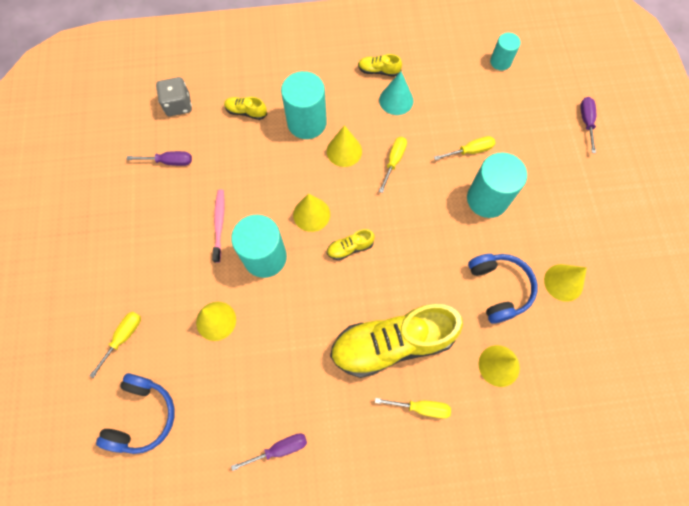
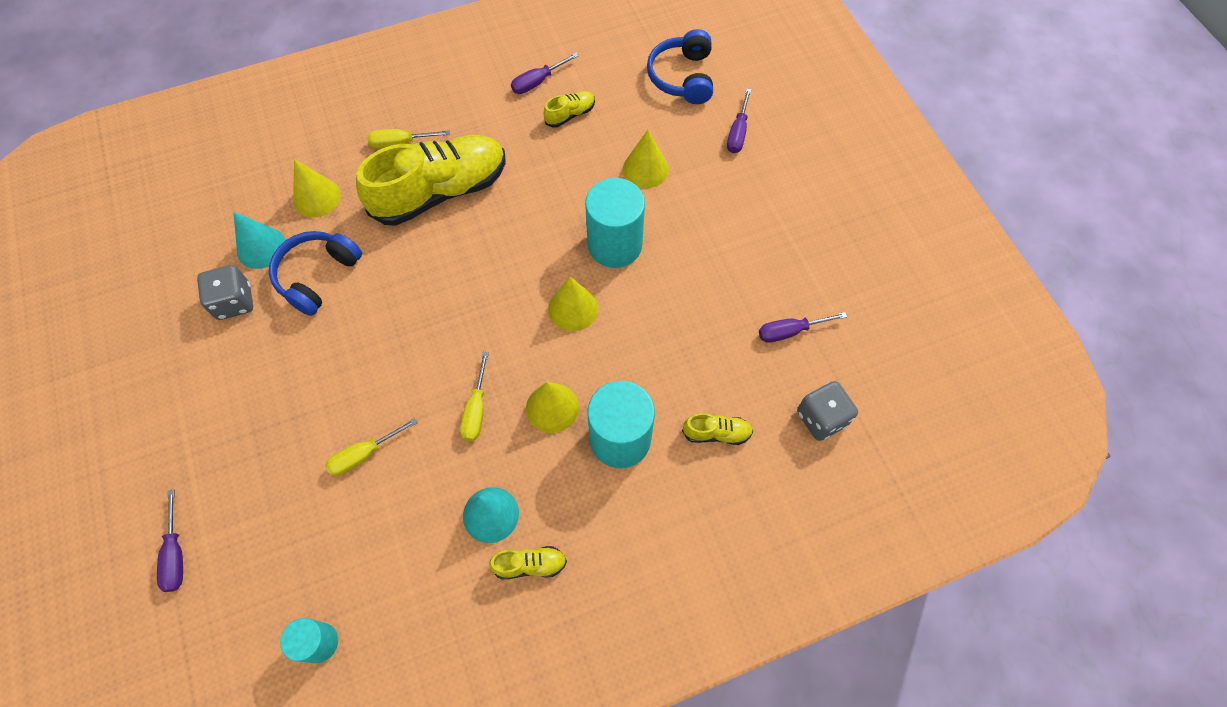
camera: 165 degrees right, 5 degrees down
(123, 338) = (738, 132): yellow screwdriver -> purple screwdriver
(219, 224) = (686, 269): pink toothbrush -> none
(350, 248) = (512, 279): yellow shoe -> yellow shoe (570, 115)
(487, 199) = (336, 386): turquoise cylinder -> none
(499, 288) = (317, 276): blue headphones -> blue headphones turned 60 degrees clockwise
(545, 326) = (261, 247): none -> turquoise cone
(563, 282) = (234, 302): yellow cone -> grey dice

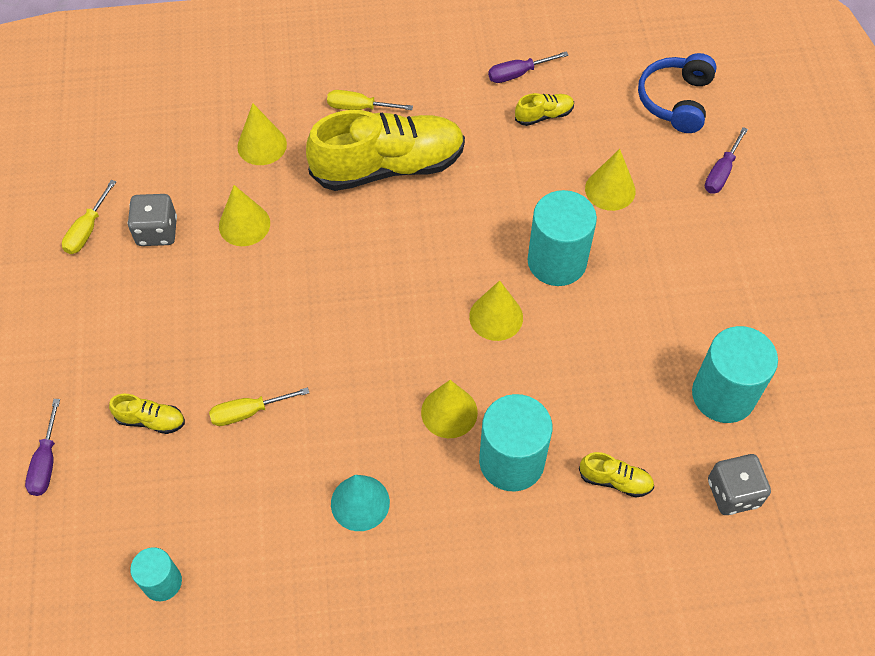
camera: 15 degrees right, 5 degrees down
(261, 247) = (195, 183): turquoise cone -> none
(317, 276) = (244, 224): blue headphones -> yellow cone
(476, 409) = (371, 395): yellow screwdriver -> yellow screwdriver (87, 229)
(530, 565) = (387, 562): yellow shoe -> yellow shoe (151, 420)
(790, 331) = (723, 395): purple screwdriver -> turquoise cylinder

